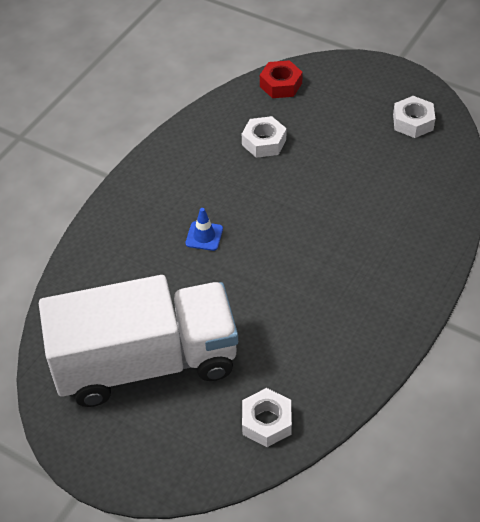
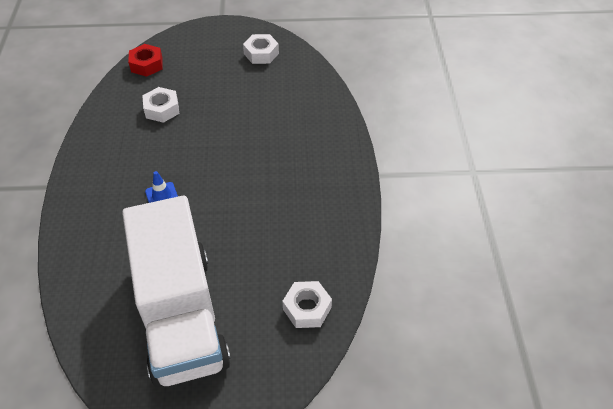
camera: 35 degrees left, 0 degrees up
(146, 363) = (181, 315): white truck -> white truck turned 120 degrees clockwise

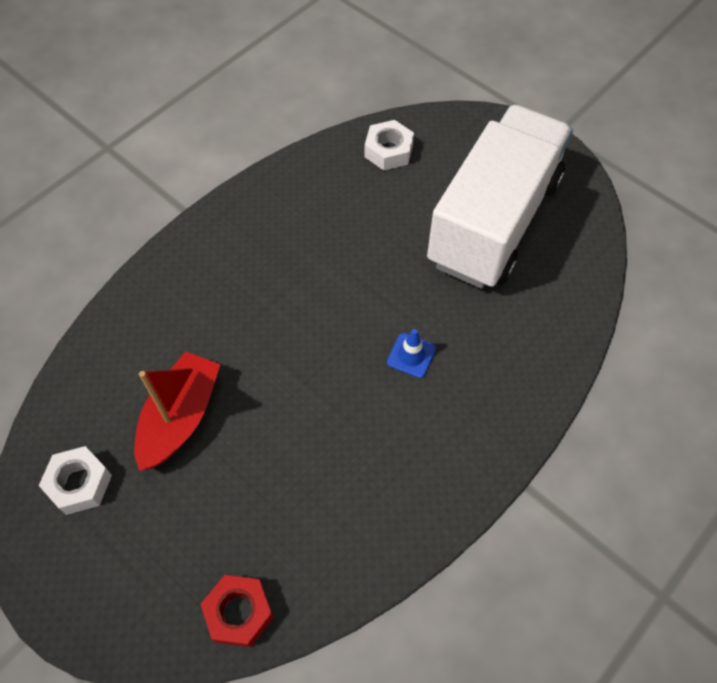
camera: 135 degrees left, 10 degrees up
(162, 109) = (299, 493): white nut -> none
(249, 96) = (180, 417): none -> red boat

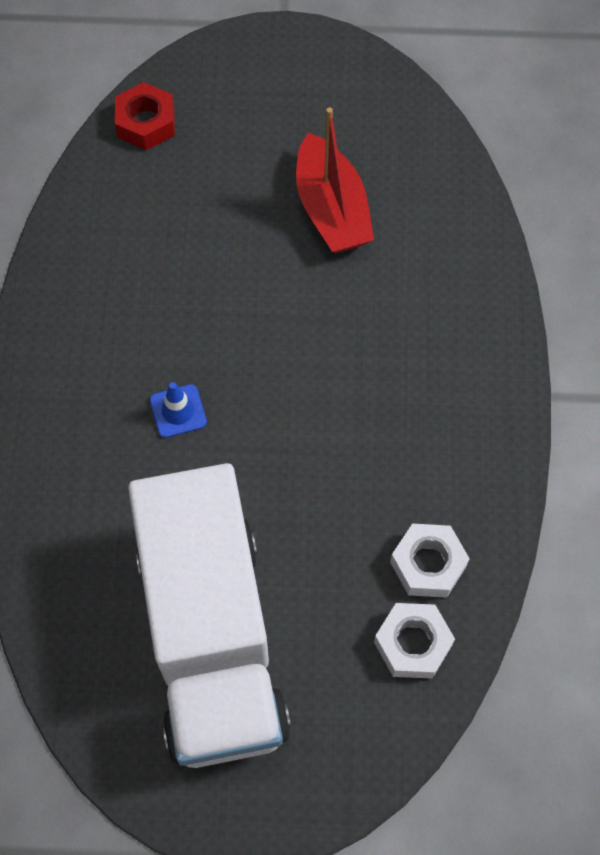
camera: 140 degrees right, 5 degrees up
(79, 484) = (356, 111): white nut -> white nut (428, 564)

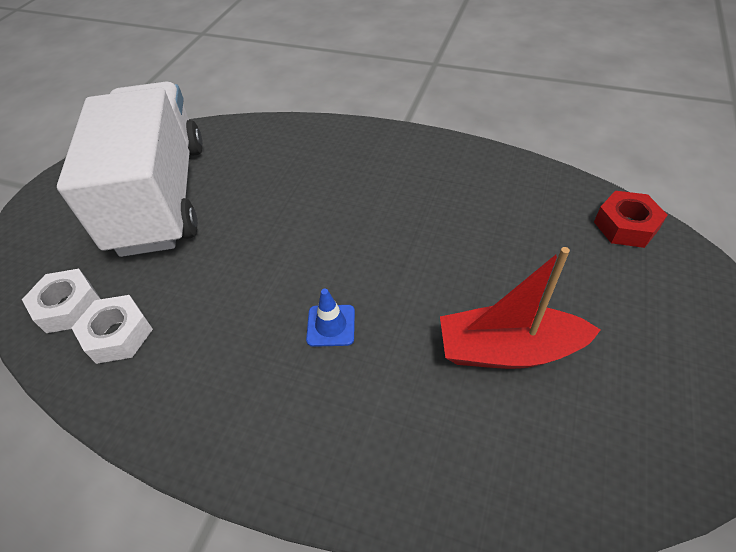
camera: 110 degrees right, 15 degrees down
(178, 411) = (334, 205): blue traffic cone -> blue traffic cone (331, 325)
(211, 638) = (161, 196): white truck -> white truck turned 75 degrees clockwise

